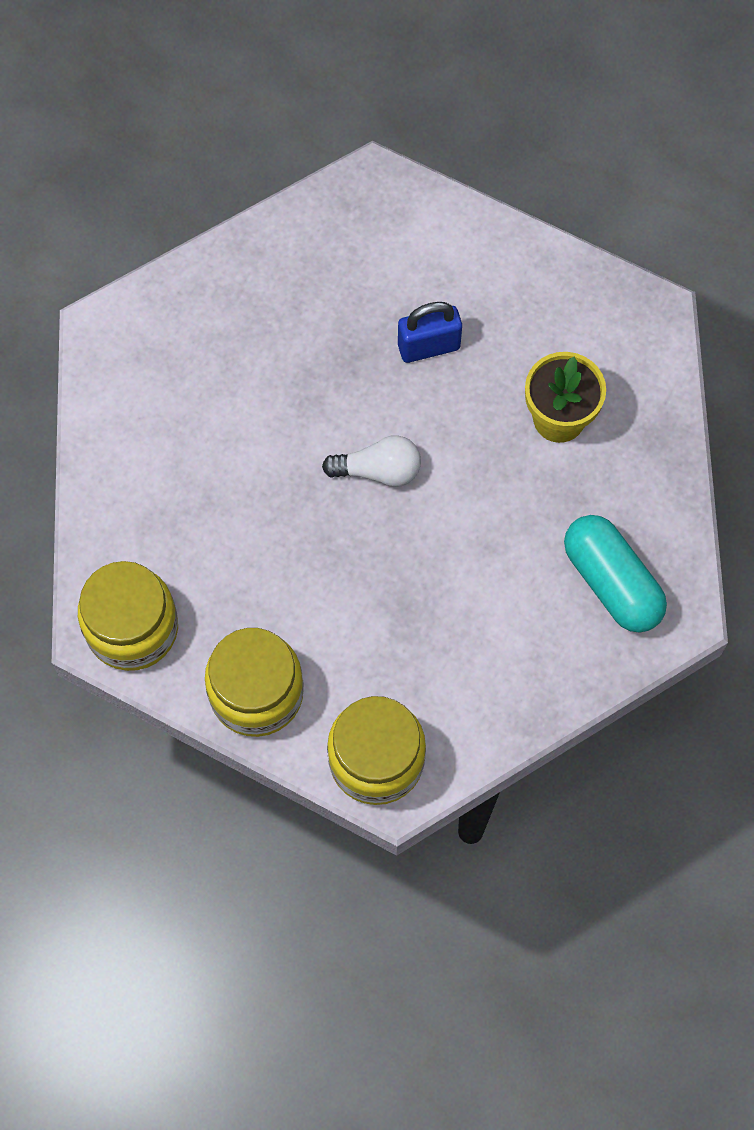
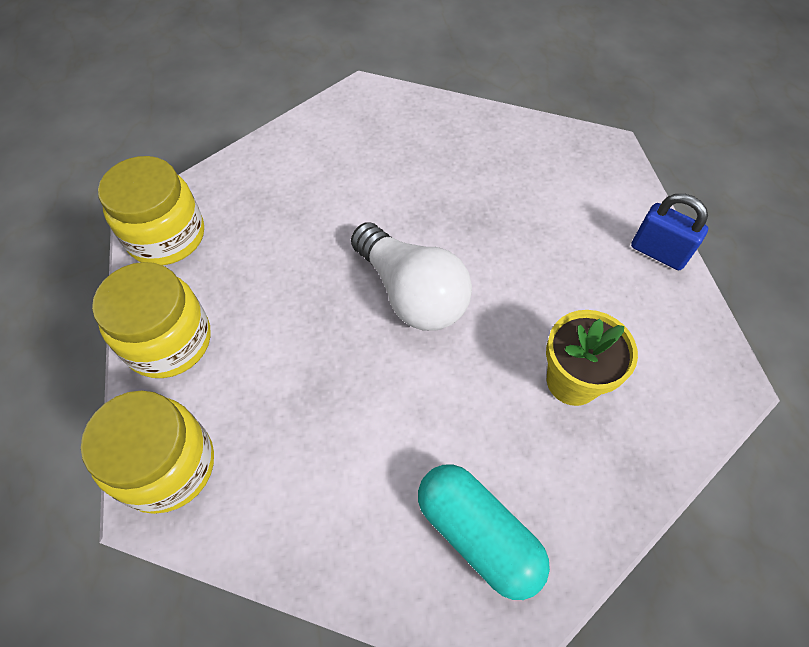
camera: 50 degrees right, 10 degrees down
(378, 470) = (412, 293): white light bulb -> white light bulb, size x1.66
(428, 346) = (534, 257): blue padlock -> blue padlock (658, 252)
(611, 582) = (477, 535): turquoise capsule -> turquoise capsule turned 60 degrees counterclockwise

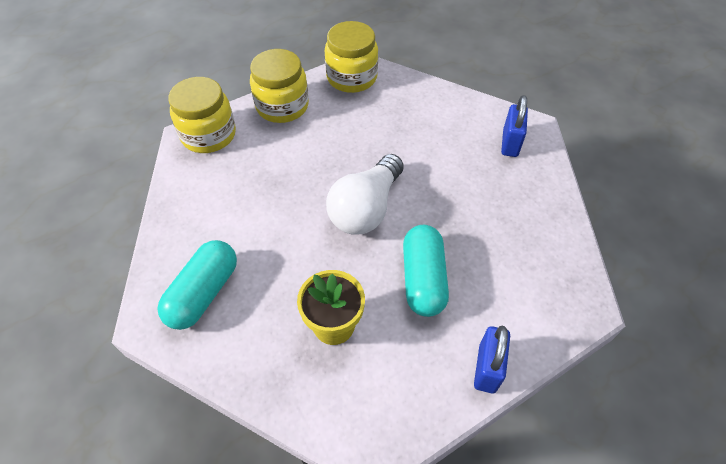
camera: 70 degrees right, 5 degrees down
(377, 121) = (510, 143): none -> blue padlock
(535, 269) = (423, 279): none -> turquoise capsule

